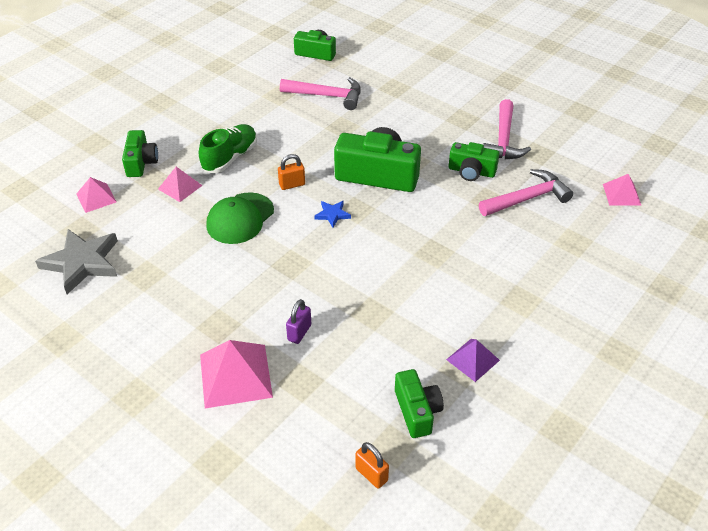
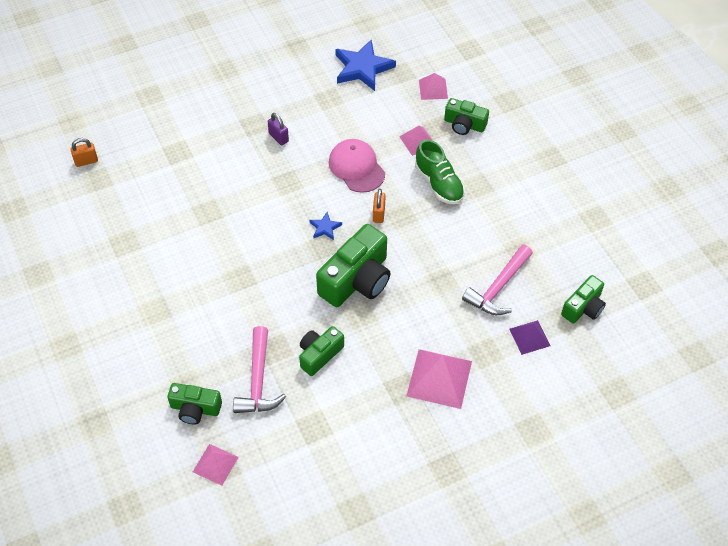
camera: 115 degrees right, 10 degrees up
(82, 263) = (362, 68): grey star -> blue star
(235, 375) = (206, 121): pink pyramid -> pink pyramid (439, 378)
(240, 218) = (356, 167): green cap -> pink cap
(299, 332) = (218, 165): purple padlock -> purple padlock (278, 137)
(417, 411) = (110, 202): green camera -> green camera (195, 408)
(473, 359) = (126, 252): purple pyramid -> purple pyramid (529, 337)
(503, 140) = (349, 407): pink hammer -> none

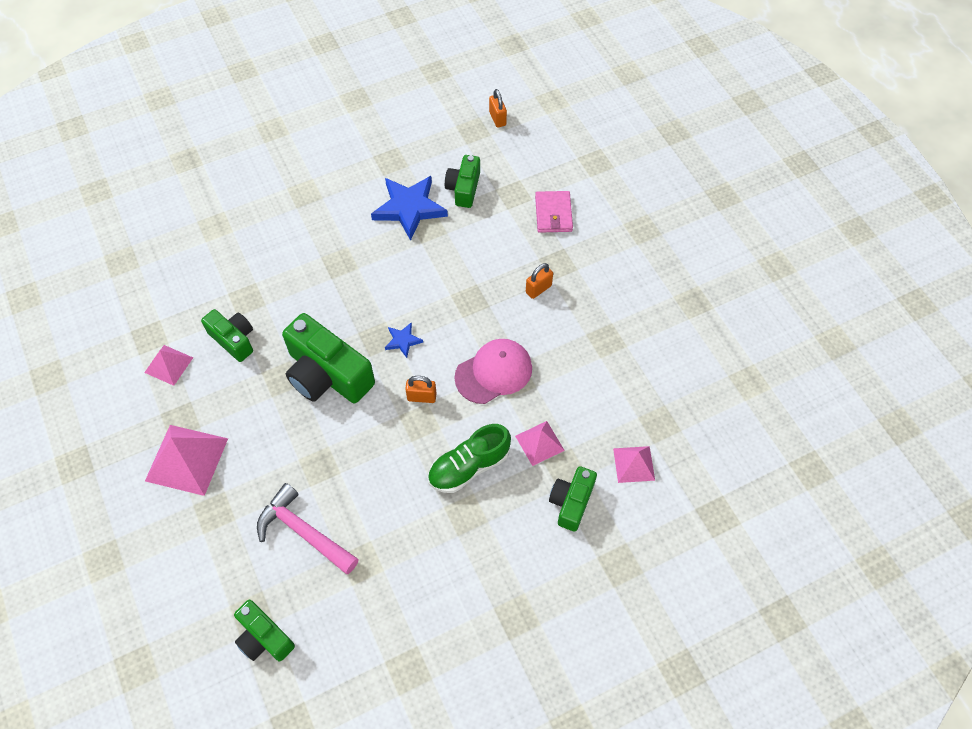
camera: 90 degrees right, 5 degrees up
(195, 408) = (187, 235): green camera -> green camera (464, 188)
(202, 125) = (553, 214): none -> pink wallet
(215, 464) = (124, 255): pink pyramid -> pink pyramid (169, 365)
(258, 380) = (210, 285): pink hammer -> none
(278, 137) = (538, 289): purple padlock -> orange padlock
(362, 68) = (663, 378): blue star -> blue star (409, 208)
(529, 337) = (228, 565): purple pyramid -> none

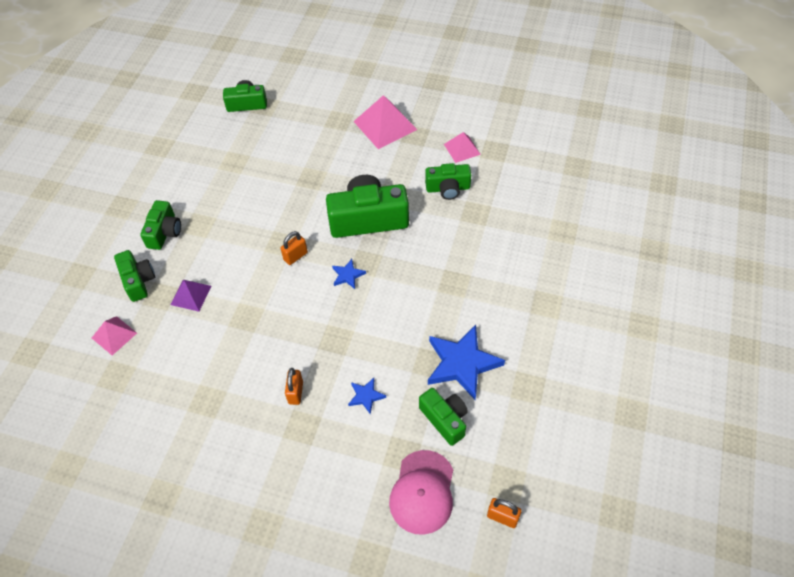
camera: 135 degrees right, 5 degrees down
(304, 532) = (281, 149): pink hammer -> none
(469, 467) = (223, 247): green shoe -> none
(494, 372) = (265, 309): pink cap -> pink cap (422, 492)
(495, 245) = (366, 396): none -> blue star
(503, 537) = (164, 232): none -> green camera
(539, 443) = (191, 295): pink pyramid -> purple pyramid
(553, 214) = (351, 467): pink wallet -> none

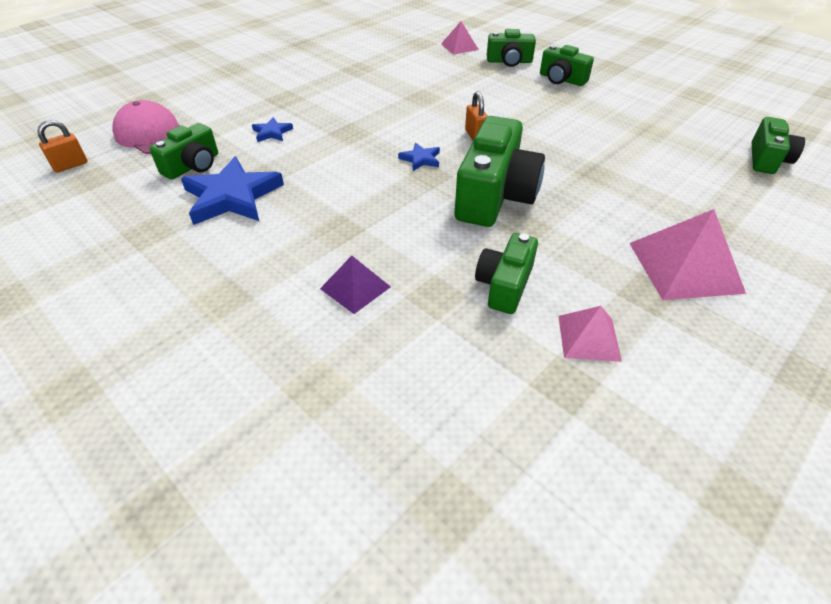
camera: 115 degrees right, 10 degrees down
(191, 295) = (472, 79): purple pyramid -> purple pyramid (355, 287)
(295, 392) = (319, 102): orange padlock -> none
(445, 419) = (193, 166): green camera -> green camera turned 45 degrees counterclockwise

